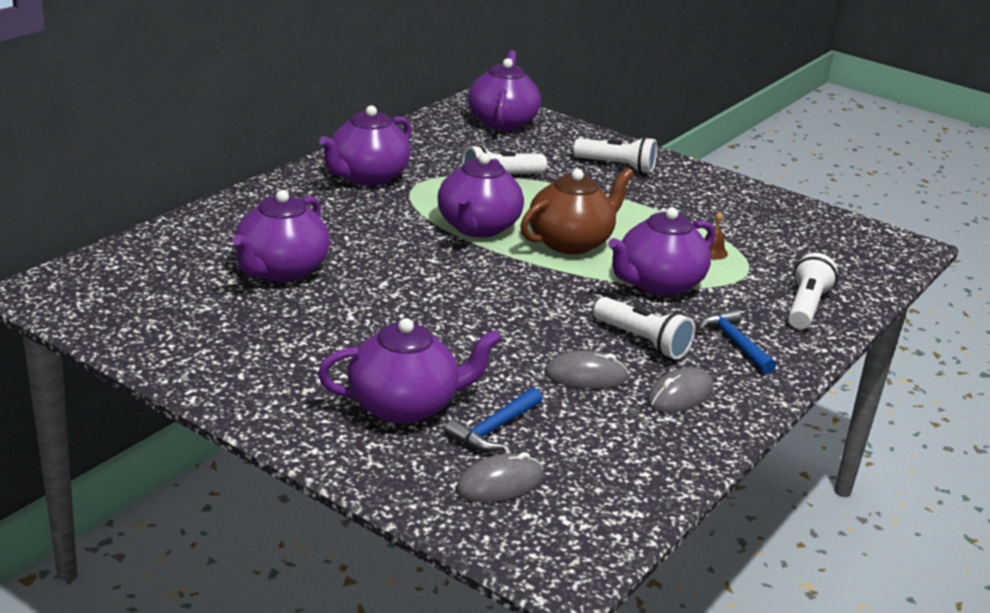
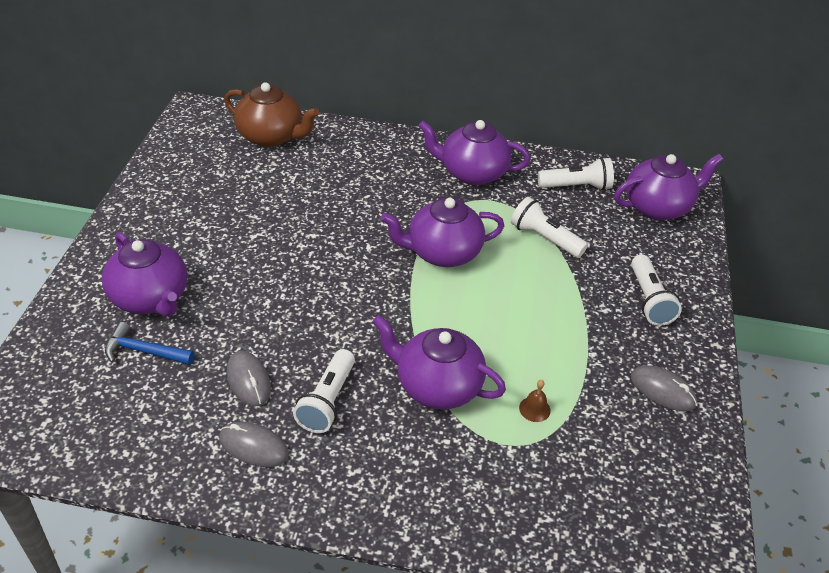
camera: 65 degrees right, 15 degrees up
(280, 270) = (293, 185): purple teapot -> none
(499, 484) = (75, 374): grey mouse -> grey mouse (662, 390)
(571, 242) = (466, 312): brown teapot -> brown teapot (271, 136)
(735, 343) = (368, 465): blue hammer -> none
(805, 307) = (480, 506): white flashlight -> white flashlight (576, 186)

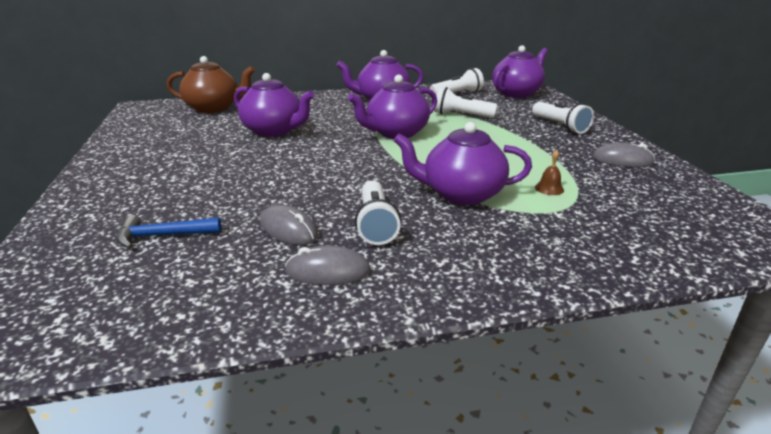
camera: 20 degrees left, 15 degrees down
(150, 298) = (151, 202): purple teapot -> purple teapot (274, 131)

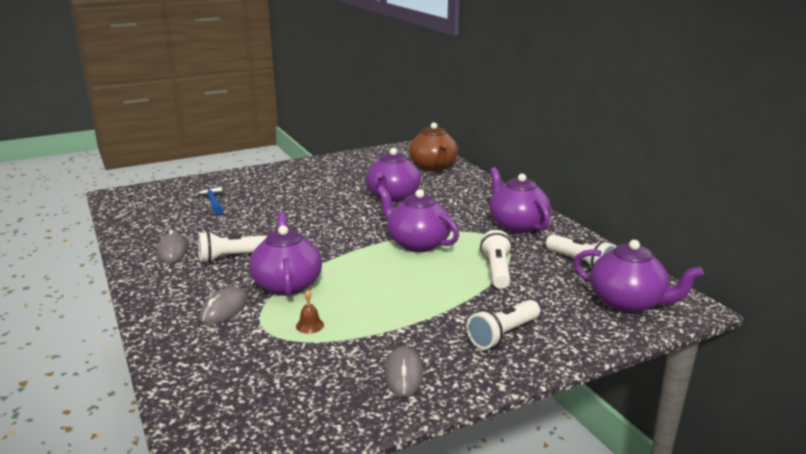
camera: 75 degrees right, 5 degrees down
(288, 229) = (222, 232): grey mouse -> grey mouse (224, 309)

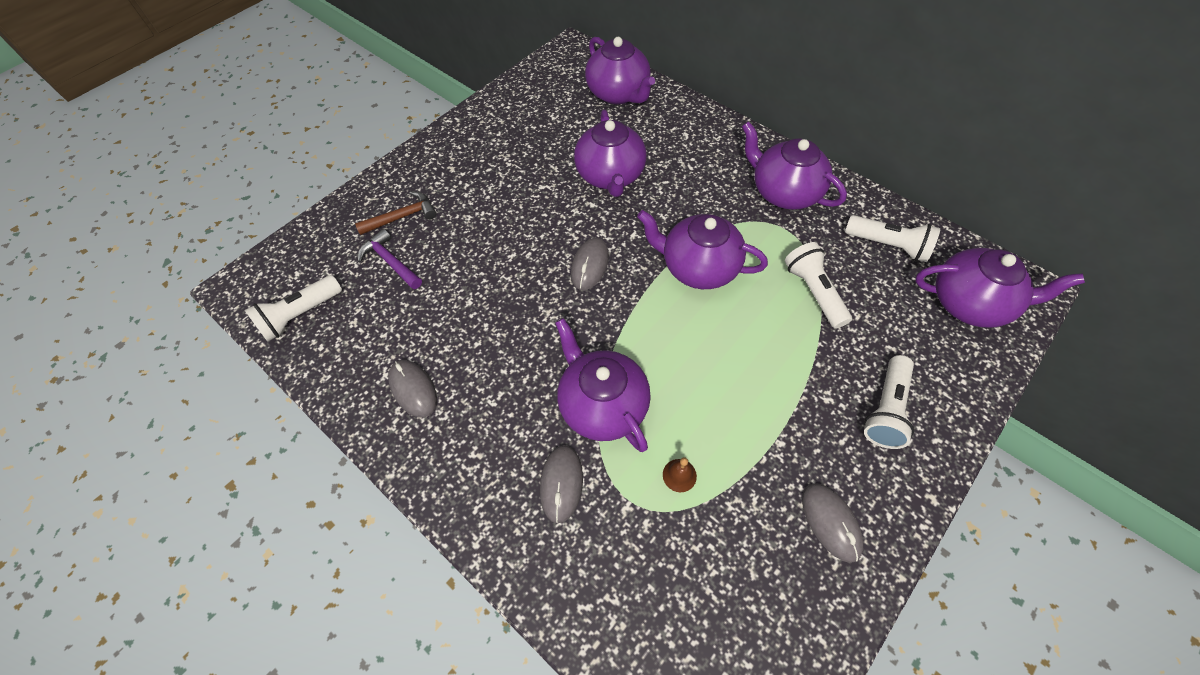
camera: 20 degrees left, 35 degrees up
(213, 202) = (390, 262): blue hammer -> purple hammer
(232, 257) = (498, 374): white flashlight -> white flashlight (300, 315)
(238, 188) = (402, 217): none -> brown hammer
(340, 228) = (590, 265): none -> grey mouse
(433, 167) = (618, 94): brown teapot -> purple teapot

